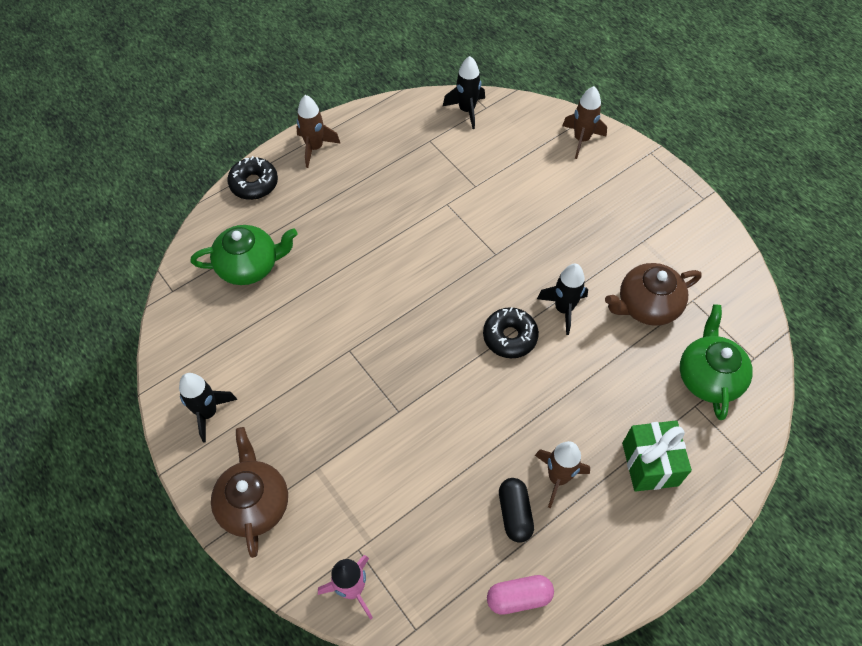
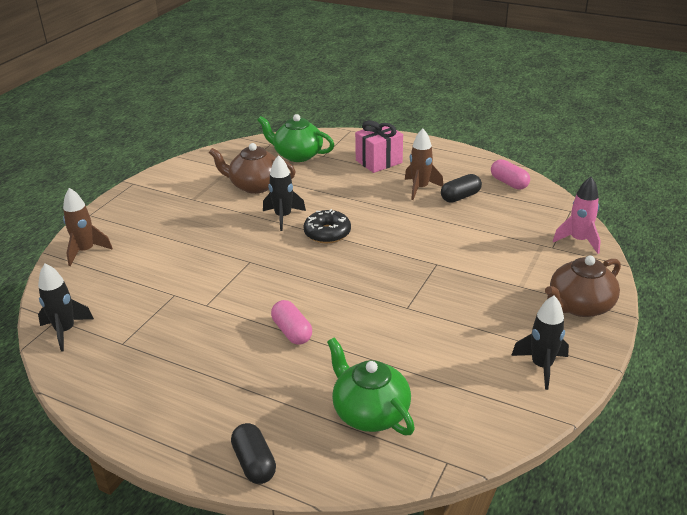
camera: 115 degrees left, 25 degrees down
(254, 184) = (254, 463): black donut -> black capsule
(315, 148) = (170, 431): brown rocket -> none
(372, 251) = (292, 332): none -> pink capsule
(647, 305) = (255, 186): brown teapot -> brown teapot turned 150 degrees clockwise
(650, 464) = (379, 161): green gift -> pink gift
(708, 377) = (297, 155): green teapot -> green teapot turned 45 degrees clockwise

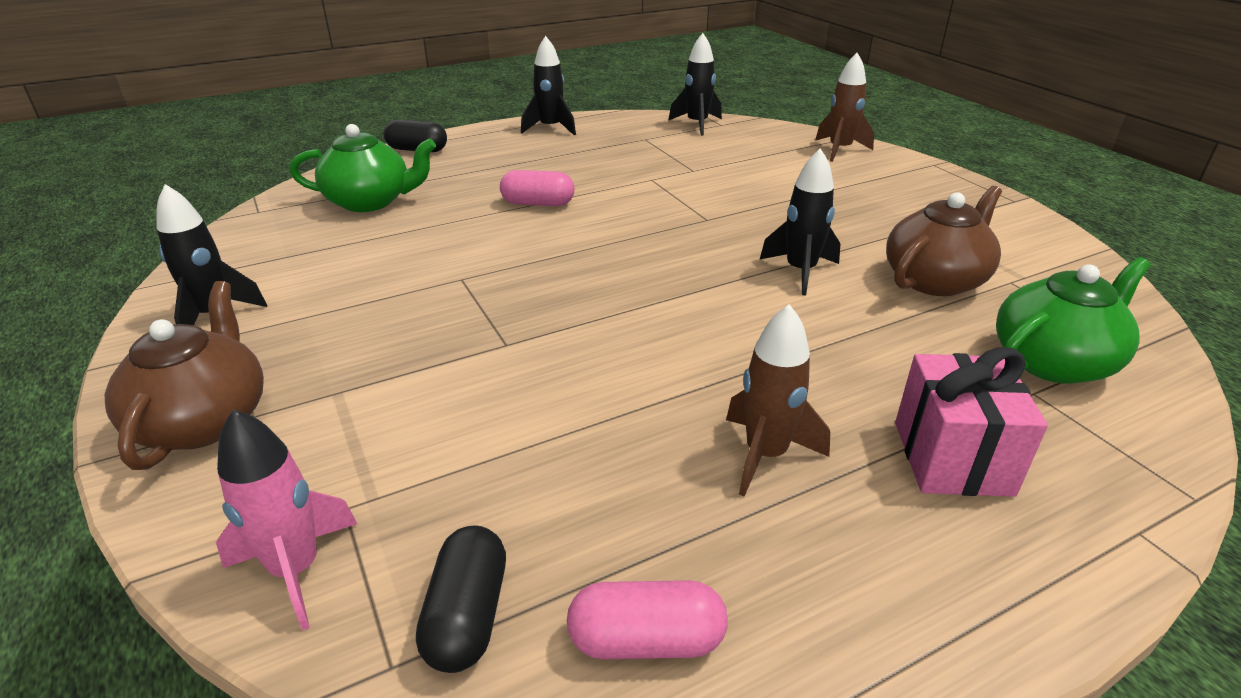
camera: 125 degrees right, 0 degrees up
(133, 410) = (550, 128): none -> black rocket
(327, 233) = (710, 289): black donut -> none
(460, 197) = (670, 495): black capsule -> black capsule (467, 616)

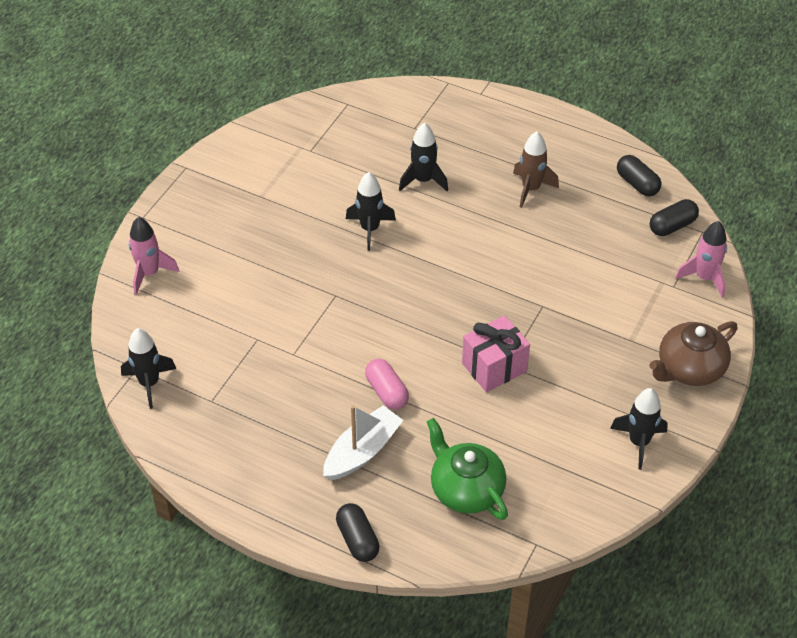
camera: 125 degrees left, 15 degrees up
(492, 174) = (362, 451): none -> white boat
(550, 128) = (236, 480): black rocket -> black rocket (423, 180)
(646, 640) = (637, 184): pink capsule -> black capsule
(839, 150) = (149, 273): brown rocket -> pink rocket
(935, 280) = (333, 177): brown teapot -> none
(952, 458) = (483, 141): pink gift -> pink gift (494, 367)
(1053, 361) = (382, 125): green teapot -> none

